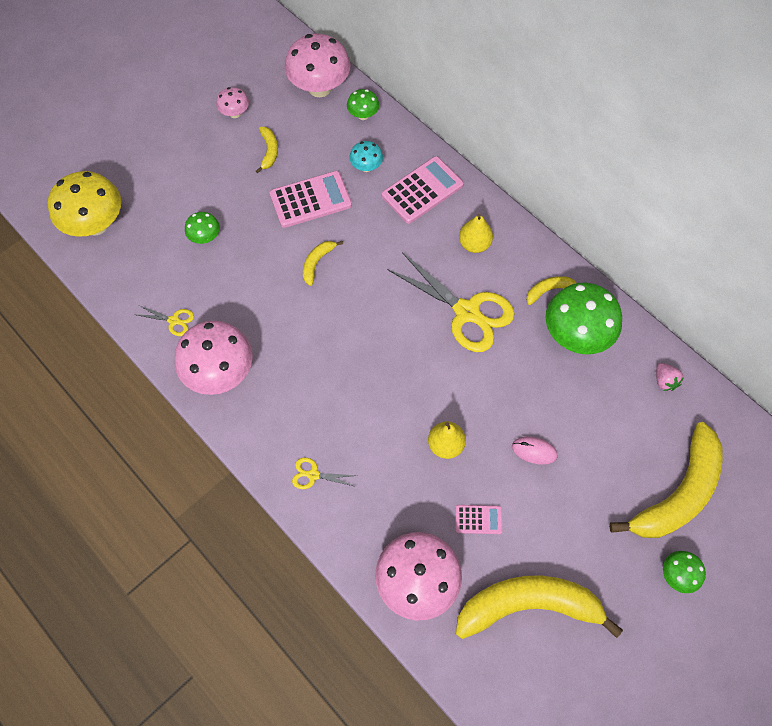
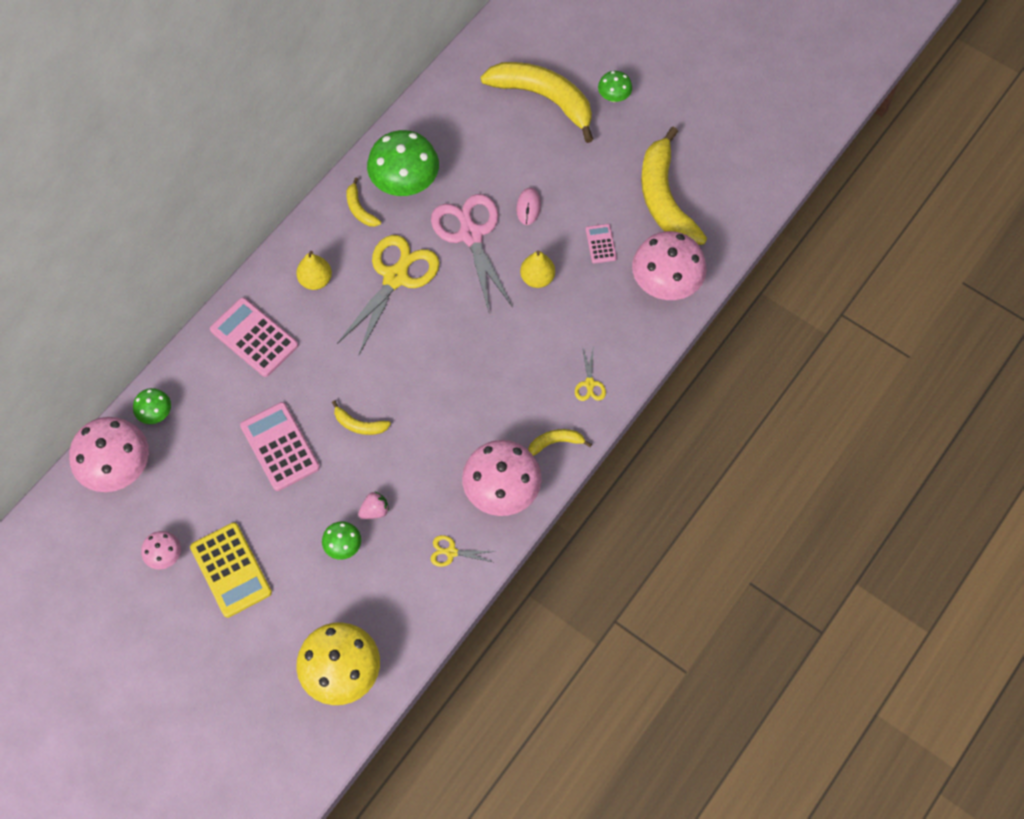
camera: 100 degrees left, 0 degrees up
(174, 321) = (451, 552): yellow scissors -> yellow scissors turned 90 degrees counterclockwise
(209, 156) = (231, 570): none -> yellow calculator
(269, 151) = (217, 505): yellow banana -> yellow banana (555, 442)
(366, 167) = (228, 398): turquoise mushroom -> none
(506, 388) = (471, 235): none -> pink scissors
(664, 381) = (440, 111): pink strawberry -> pink strawberry (375, 510)

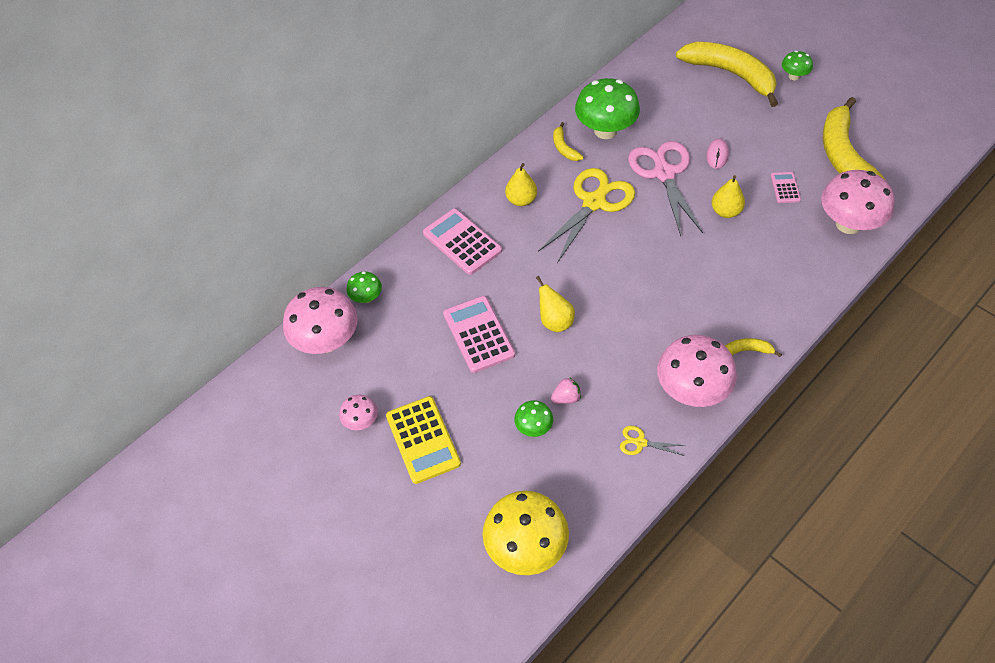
camera: 10 degrees right, 10 degrees down
(359, 425) = (555, 321): yellow banana -> yellow pear
(589, 384) = (777, 303): yellow scissors -> none

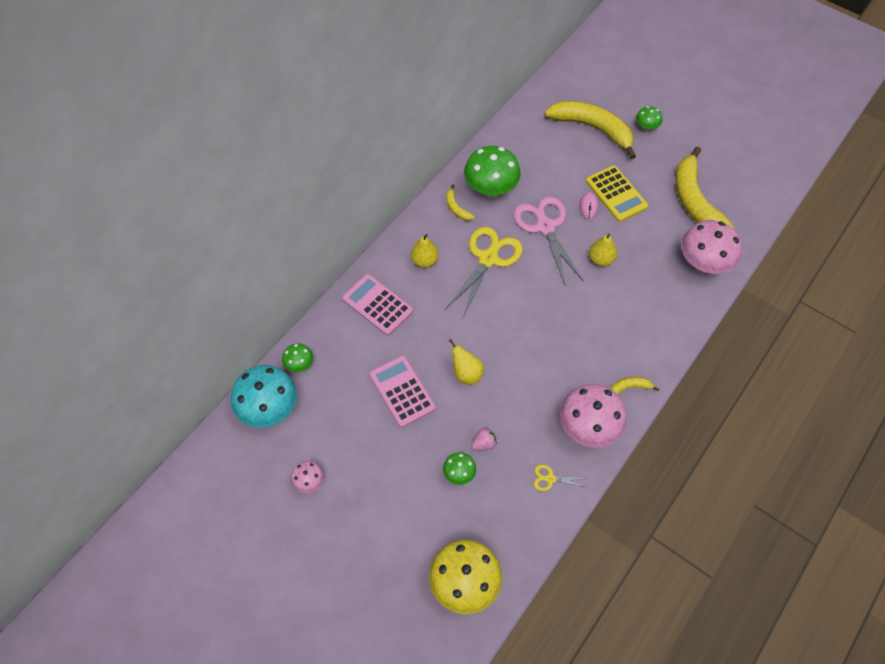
camera: 10 degrees left, 5 degrees up
(326, 341) = (269, 409): pink mushroom -> turquoise mushroom
(423, 440) = (365, 494): yellow calculator -> yellow calculator (616, 194)
(785, 188) = (648, 234): pink calculator -> none

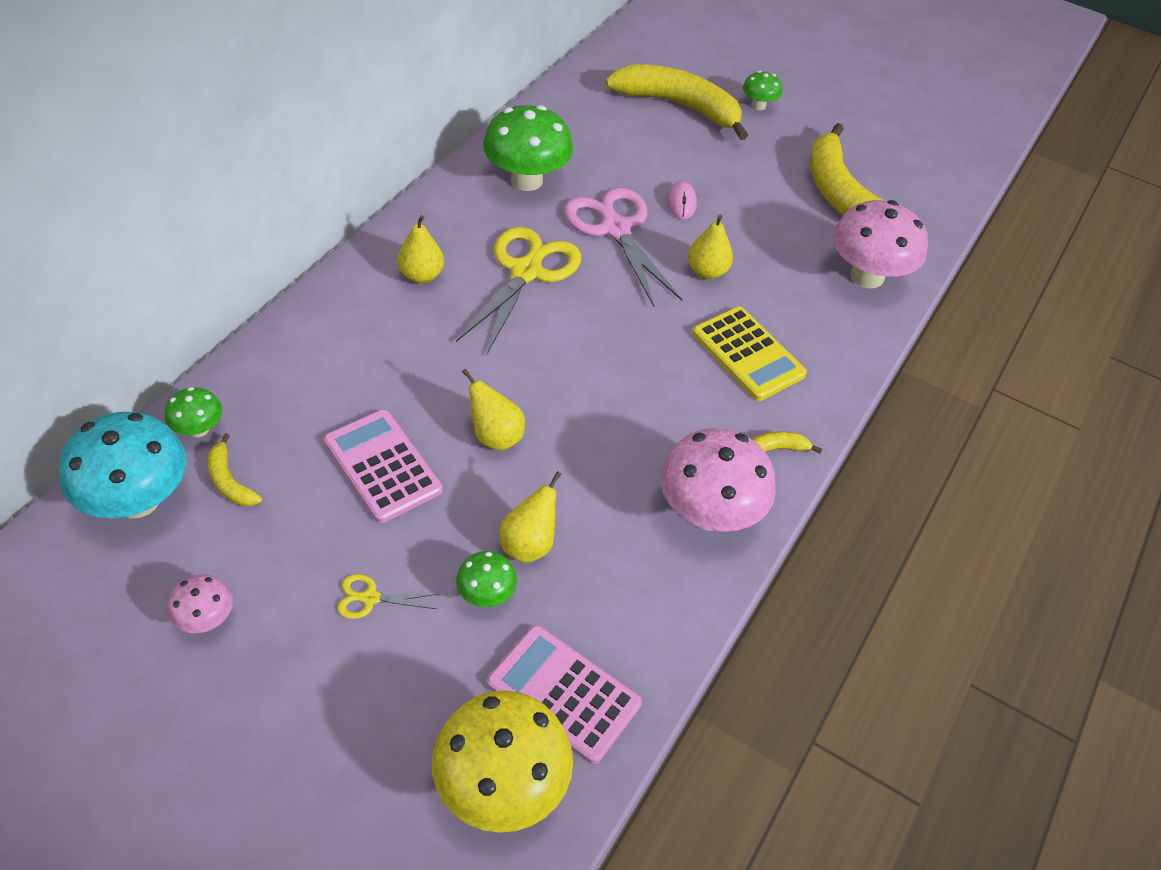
camera: 10 degrees left, 10 degrees down
(377, 305) = (340, 338): pink calculator -> pink calculator (563, 694)
(456, 208) = (473, 204): yellow banana -> yellow banana (229, 481)
(483, 444) = (529, 544): pink strawberry -> yellow pear
(550, 479) = (650, 596): yellow scissors -> yellow scissors (370, 598)
(616, 194) = (722, 187): yellow calculator -> yellow calculator (748, 354)

